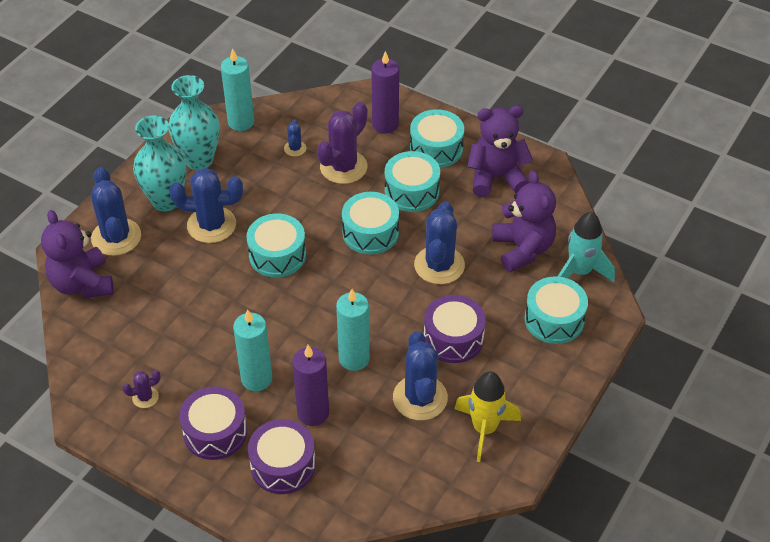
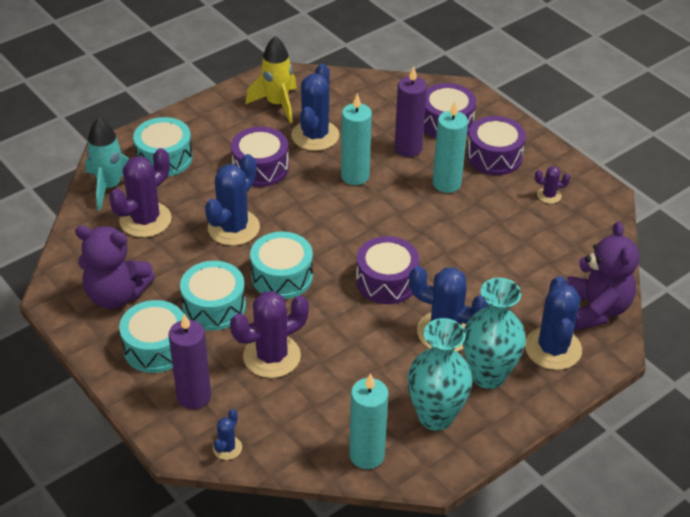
camera: 160 degrees left, 5 degrees down
(277, 255) = (386, 281): turquoise drum -> purple drum
(295, 148) = (316, 397): blue cactus -> blue cactus (227, 448)
(523, 249) = (145, 220): purple teddy bear -> purple cactus

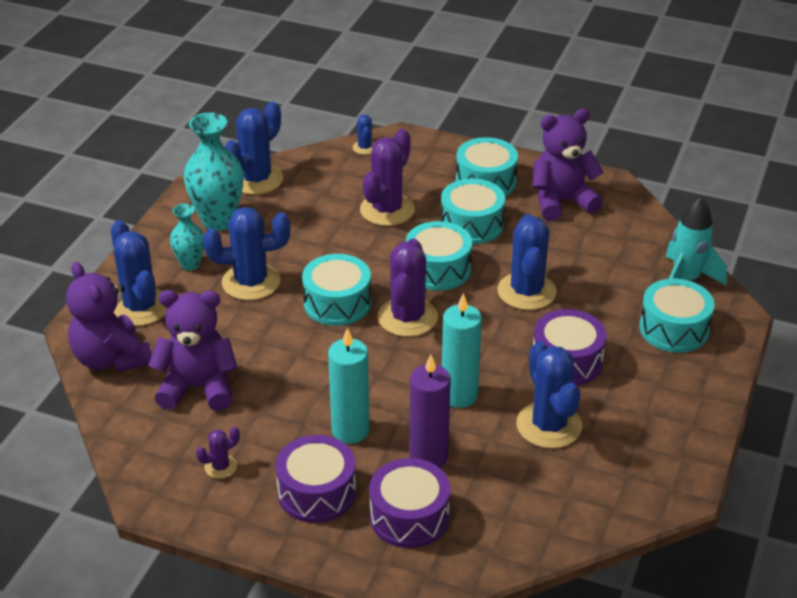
camera: 150 degrees right, 5 degrees down
(145, 220) = (614, 265): purple cactus -> purple cactus (407, 317)
(194, 396) = (421, 165): purple candle -> none
(277, 104) = (634, 447): yellow rocket -> none
(367, 455) = (256, 179): turquoise candle -> blue cactus
(386, 281) = (337, 303): purple drum -> turquoise drum
(488, 375) = (190, 264): turquoise vase -> turquoise vase, size x0.56
(537, 257) = (198, 387): none -> purple teddy bear

